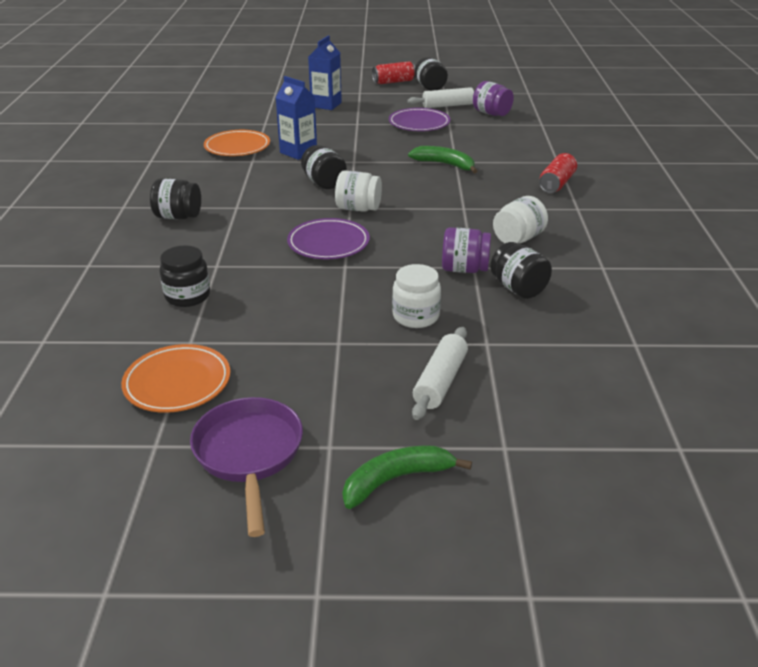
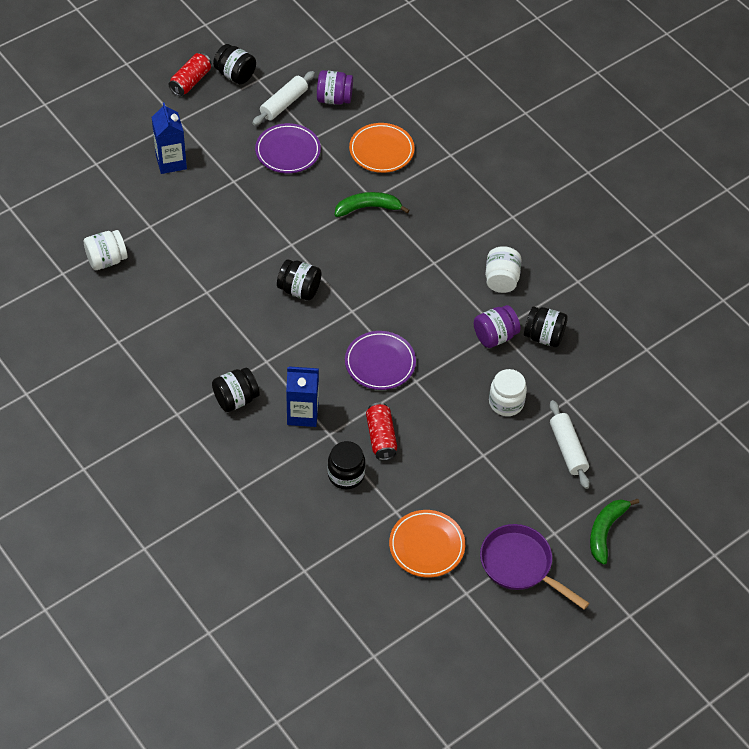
camera: 40 degrees left, 20 degrees up
(237, 147) = (170, 278): orange plate -> orange plate (381, 151)
(298, 152) = (231, 256): blue carton -> blue carton (302, 414)
(358, 208) = (359, 308): white jar -> white jar (106, 260)
(556, 184) = (473, 189): red can -> red can (381, 437)

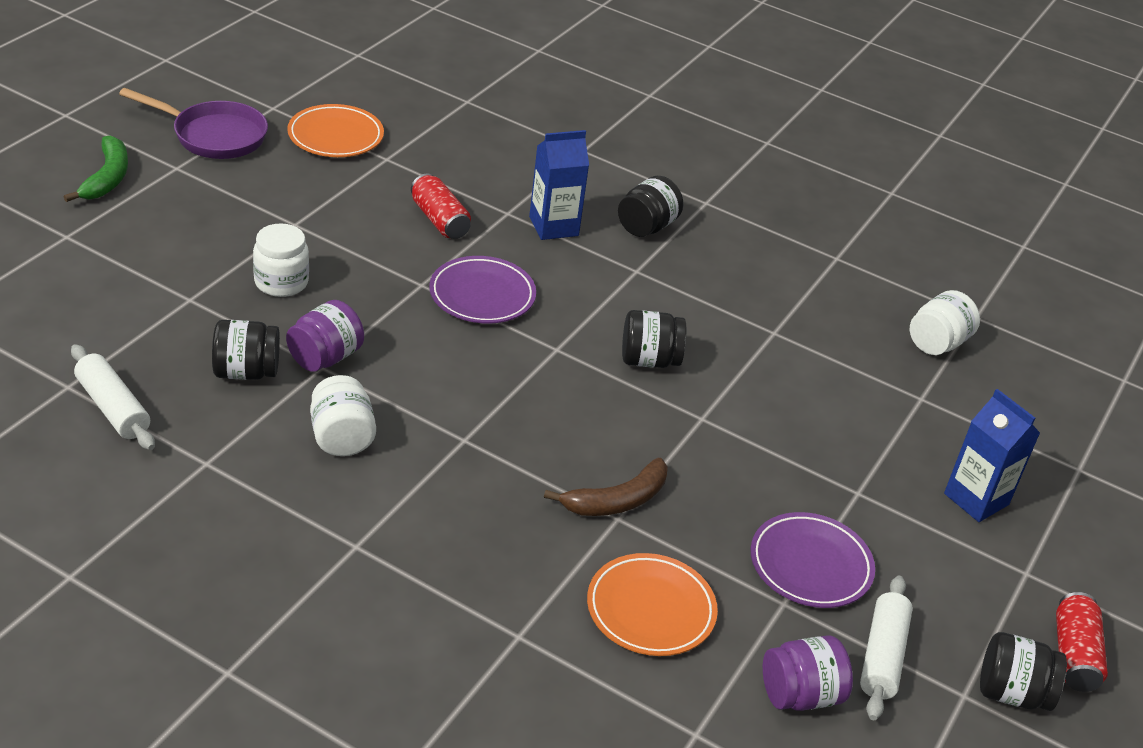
camera: 155 degrees right, 15 degrees down
(346, 475) = (465, 180): black jar -> none
(368, 208) = (616, 500): green banana -> brown banana
(568, 449) = (176, 247): white rolling pin -> white rolling pin (113, 408)

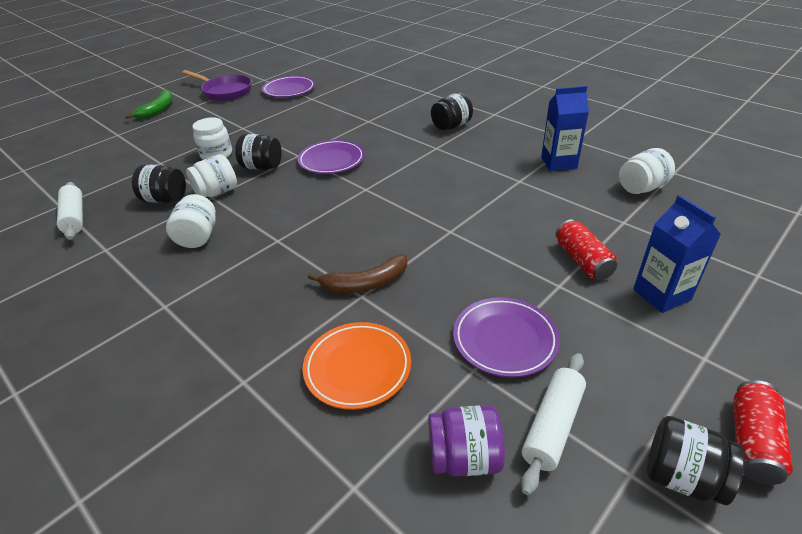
camera: 20 degrees right, 0 degrees up
(325, 357) = (217, 192): purple jar -> white jar
(335, 136) = (289, 90): orange plate -> purple plate
(439, 220) = (326, 124): red can -> red can (582, 260)
(553, 226) = (393, 126): blue carton -> blue carton (558, 163)
(649, 360) = (425, 196): black jar -> black jar (262, 167)

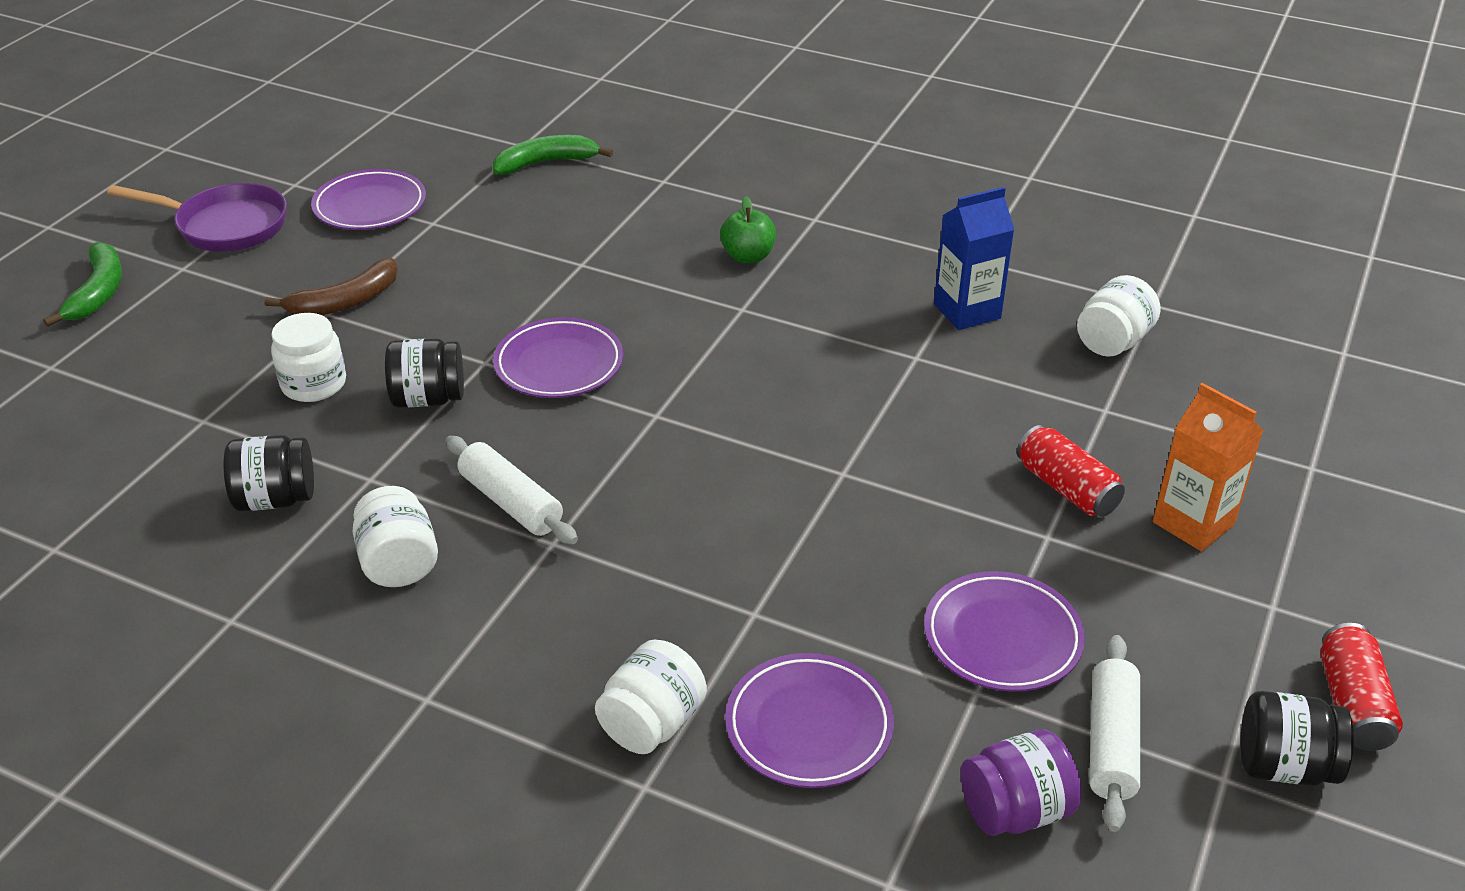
camera: 20 degrees left, 0 degrees up
(74, 217) = (110, 568): white rolling pin -> white rolling pin (511, 502)
(217, 192) = (373, 467): white jar -> white jar (652, 723)
(357, 368) = (809, 726): orange plate -> purple plate
(365, 283) = (749, 591): brown banana -> brown banana (345, 301)
(376, 81) = (546, 163): none -> green banana
(451, 126) = (748, 256): black jar -> green apple
(661, 294) = (1193, 523): blue carton -> orange carton

